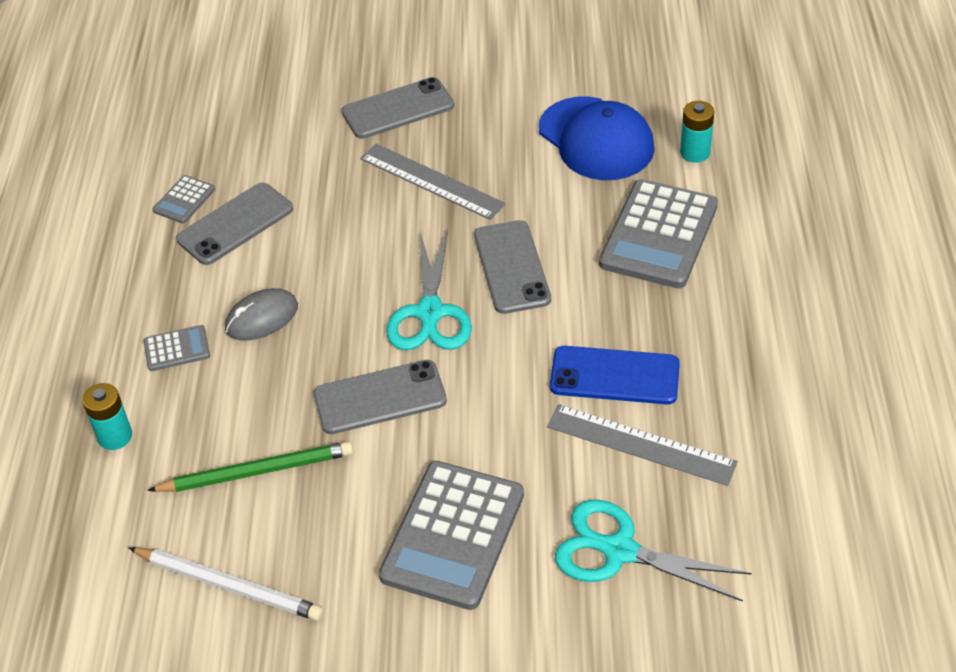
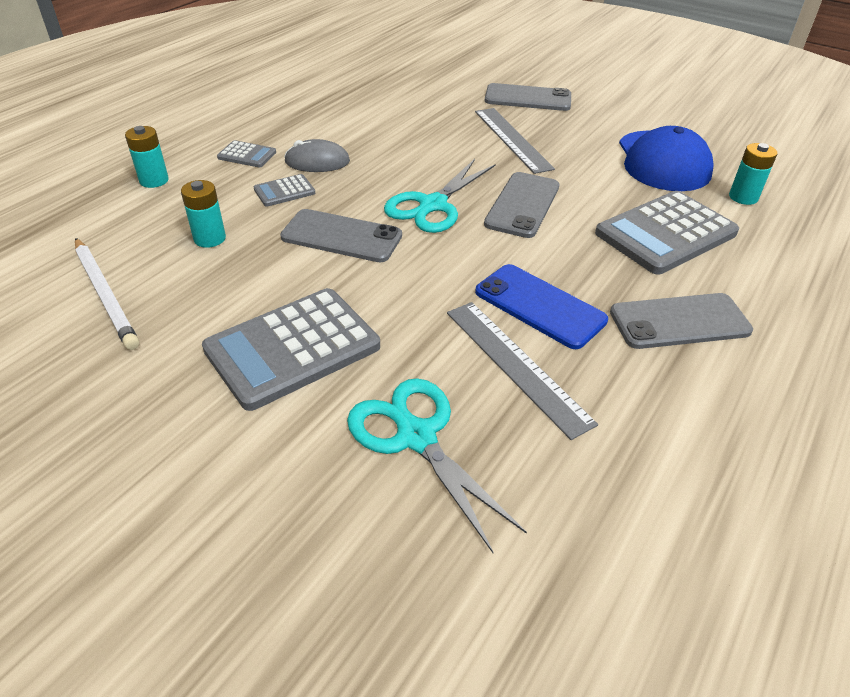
camera: 30 degrees right, 5 degrees down
(184, 200) = (342, 92): grey calculator -> grey calculator (284, 191)
(235, 224) = (358, 113): grey phone -> grey phone (679, 322)
(256, 471) = (210, 238): green pencil -> turquoise battery

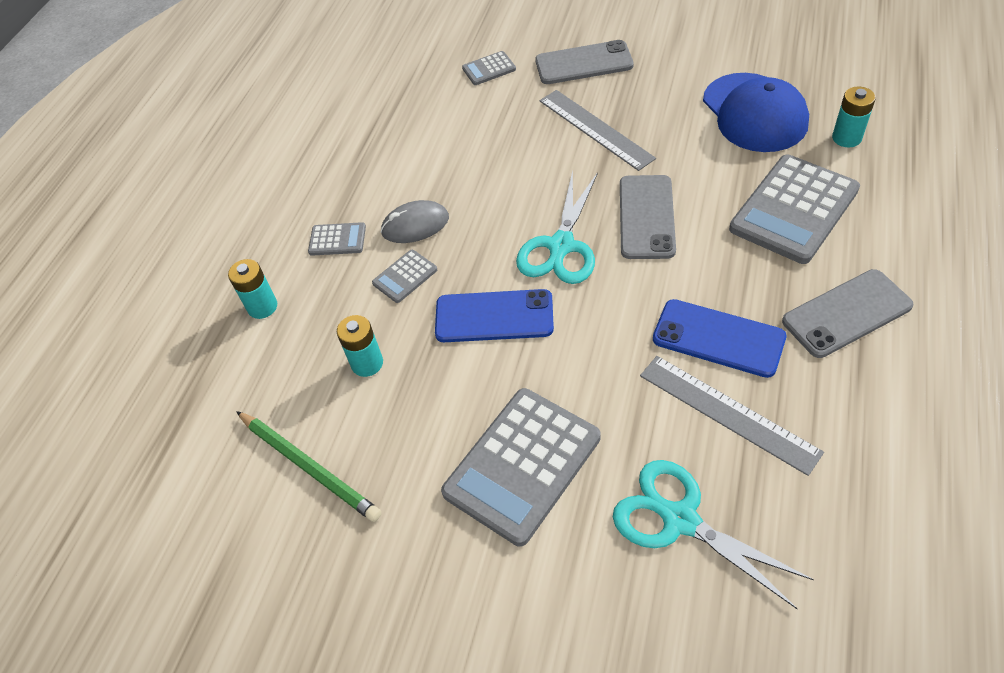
camera: 10 degrees left, 10 degrees up
(106, 295) = (309, 467): white pencil -> green pencil
(341, 236) = (494, 316): grey phone -> blue phone
(445, 84) = (489, 69): none -> grey calculator

